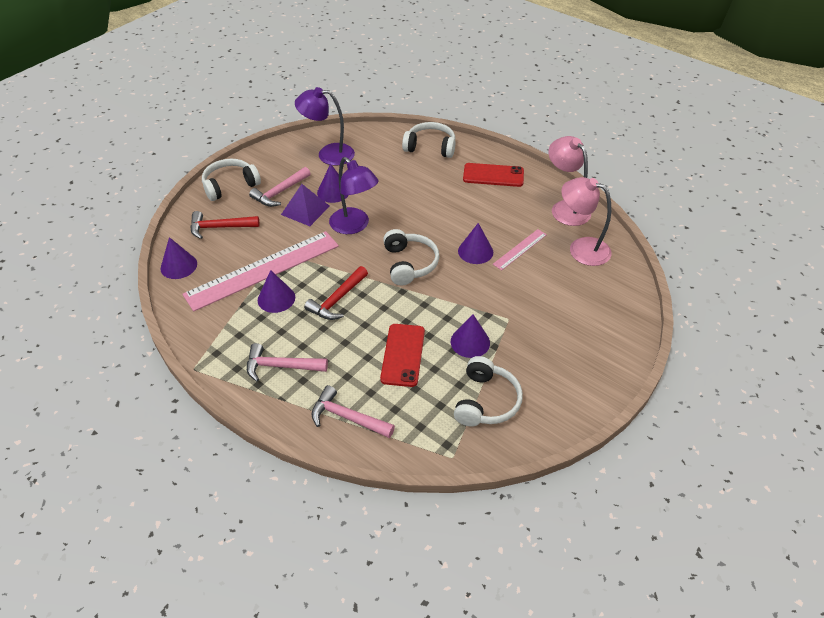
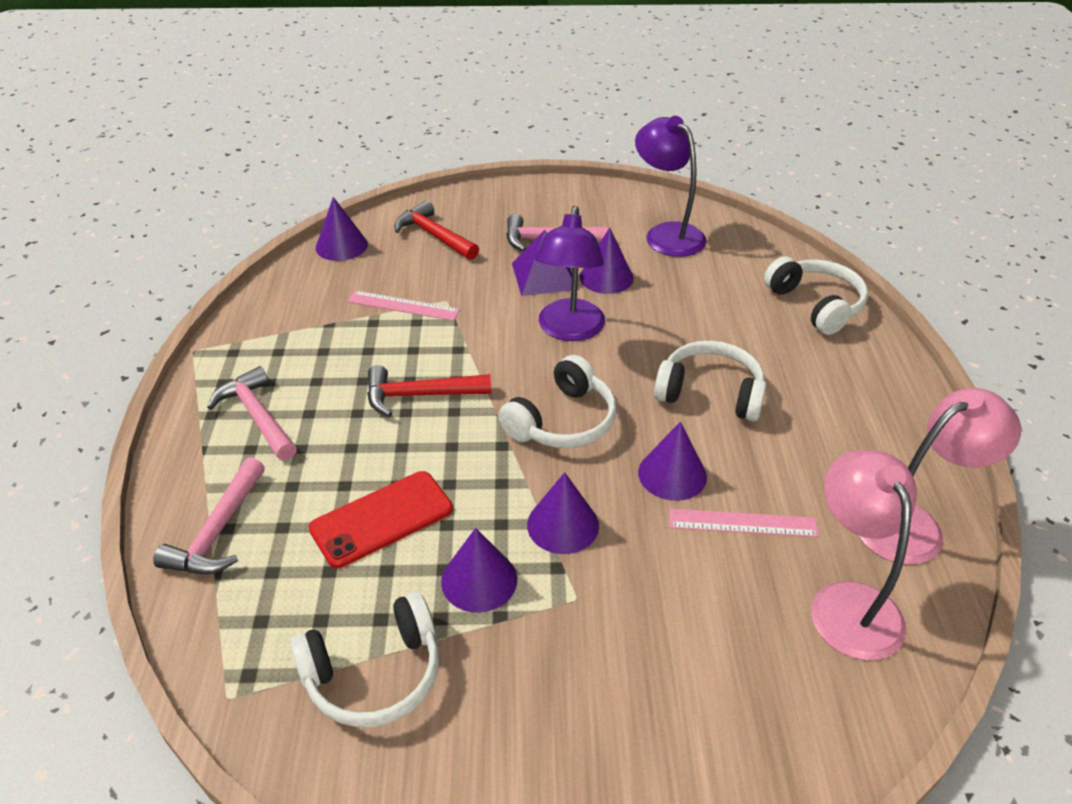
camera: 50 degrees right, 5 degrees down
(230, 185) = (510, 202): white headphones -> white headphones (710, 393)
(263, 270) = (403, 306): pink ruler -> pink ruler, size x0.46
(276, 298) = (367, 344): purple cone -> purple cone (563, 525)
(347, 417) = (218, 531): pink hammer -> pink hammer turned 150 degrees counterclockwise
(493, 175) = (857, 398): red phone -> none
(565, 208) = (913, 524): pink lamp -> pink lamp turned 45 degrees clockwise

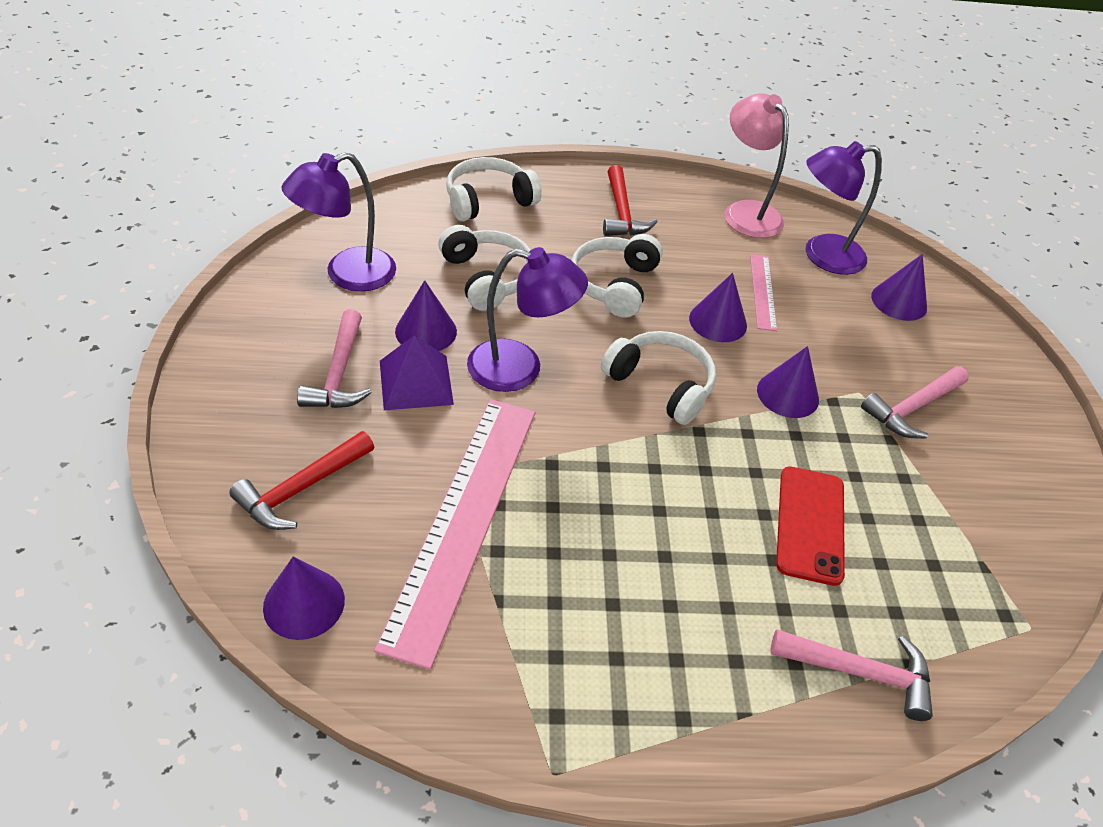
camera: 95 degrees left, 5 degrees up
(257, 416) = (680, 662): pink hammer -> pink hammer (912, 408)
(374, 673) = (970, 521): white headphones -> white headphones (486, 278)
(382, 519) = (810, 524): red phone -> red phone turned 45 degrees clockwise
(403, 306) = (463, 519): pink ruler -> pink ruler, size x2.18
(420, 395) = (631, 498): red hammer -> red hammer (622, 212)
(479, 580) = (859, 452): purple cone -> purple cone (899, 301)
(848, 602) = (822, 255): pink lamp -> purple lamp

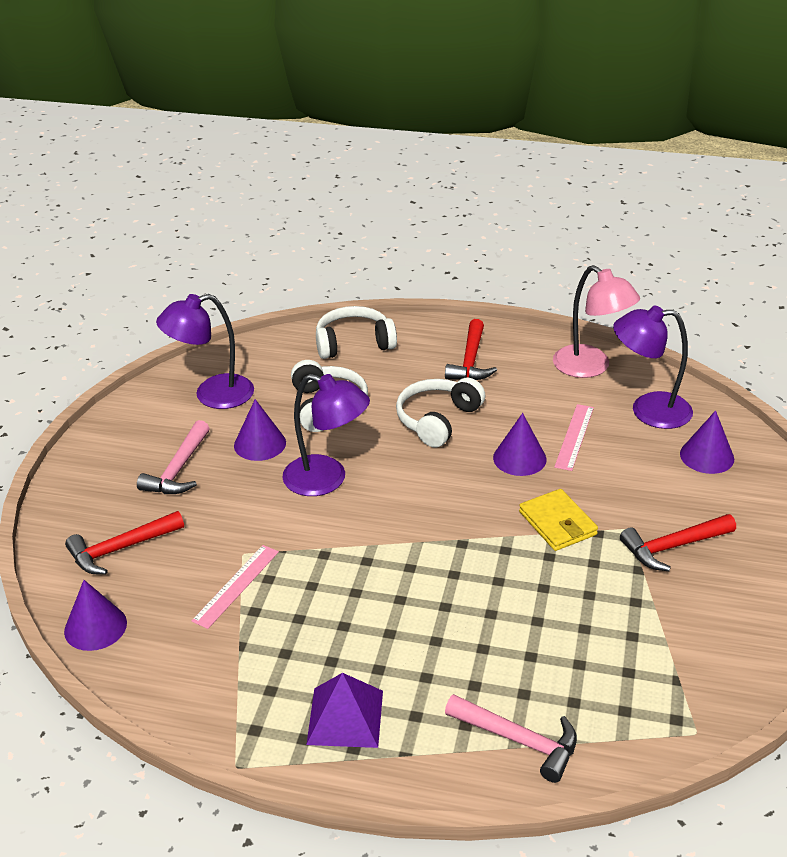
camera: 20 degrees right, 10 degrees down
(416, 382) = (237, 482): purple pyramid -> purple pyramid (345, 717)
(463, 519) = (236, 585): pink ruler -> pink ruler, size x0.46
(660, 385) = (443, 504): white headphones -> none
(746, 212) = (590, 367): pink lamp -> pink lamp turned 150 degrees clockwise
(787, 394) = (557, 523): purple cone -> yellow wallet
(810, 524) = (528, 626): red phone -> none
(912, 408) = (673, 547): pink hammer -> red hammer

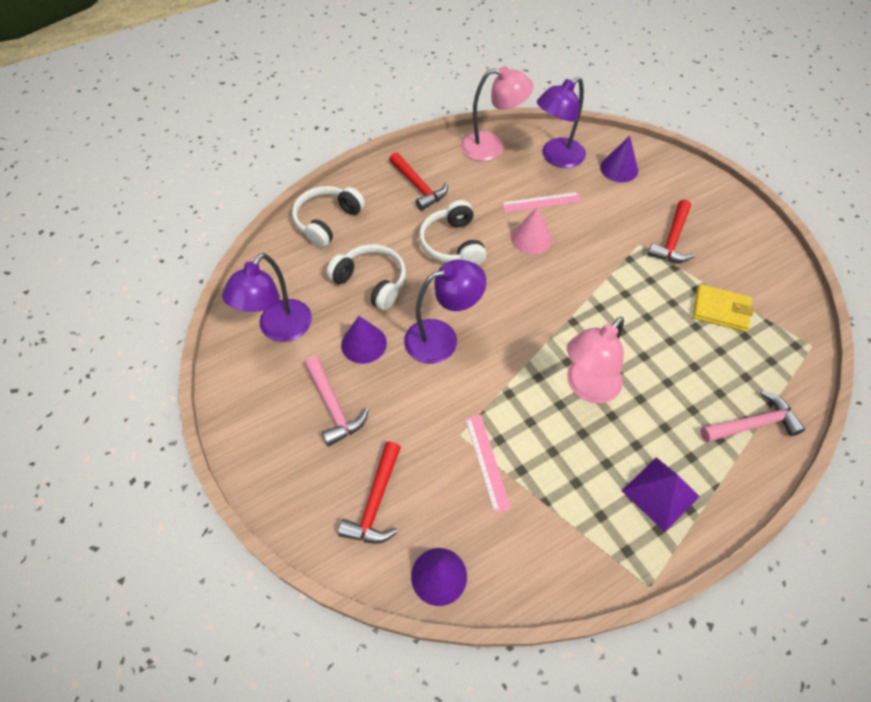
camera: 45 degrees left, 20 degrees up
(398, 598) = (587, 387): none -> pink lamp
(519, 458) = (531, 238): purple cone -> pink cone
(557, 523) = (603, 268): yellow wallet -> yellow wallet (720, 310)
(574, 437) = (541, 202): pink ruler -> pink ruler turned 75 degrees counterclockwise

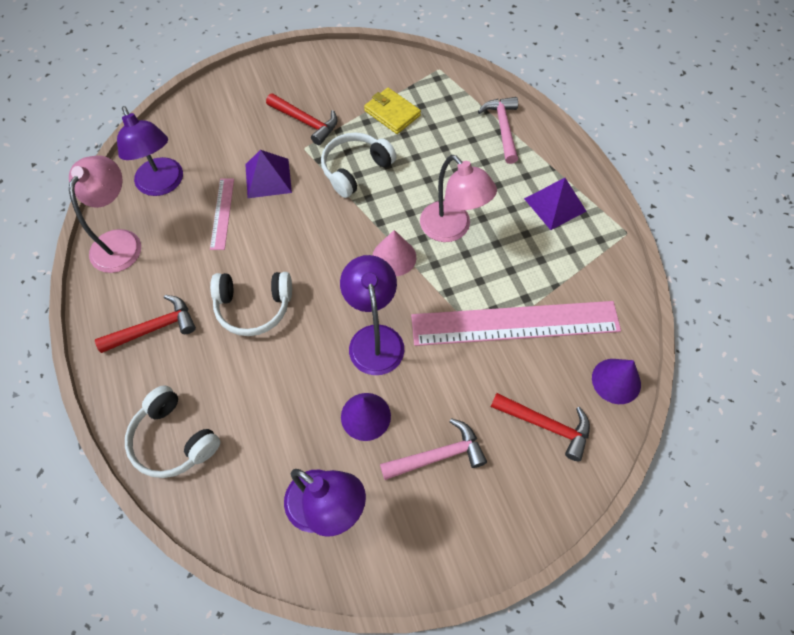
camera: 80 degrees left, 5 degrees up
(371, 282) = (284, 398): white headphones -> white headphones (355, 170)
(487, 462) = (515, 323): pink ruler -> pink ruler, size x2.18
(531, 238) = (268, 233): pink cone -> pink cone (394, 257)
(592, 225) = (268, 178): none -> purple pyramid
(619, 169) = (200, 136): purple cone -> none
(720, 310) = (392, 113): yellow wallet -> yellow wallet turned 75 degrees counterclockwise

